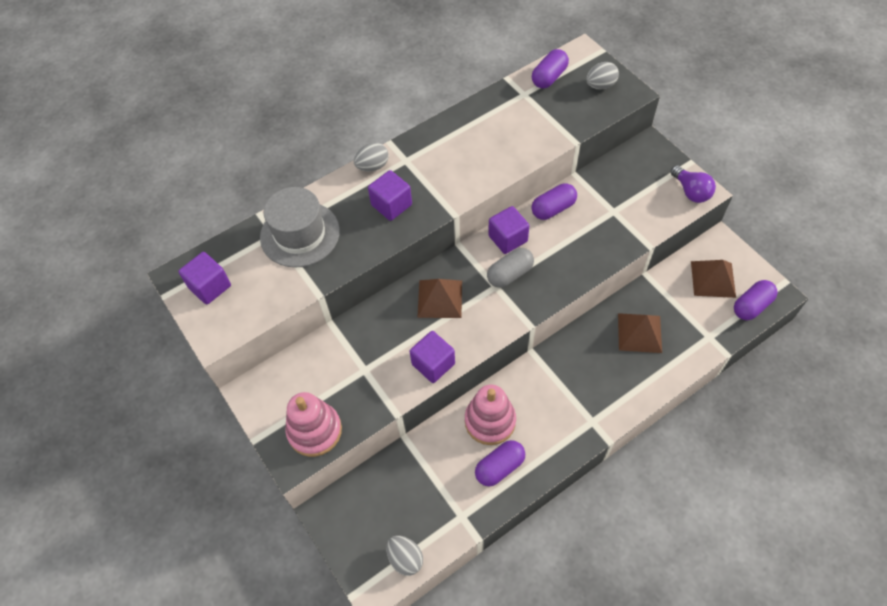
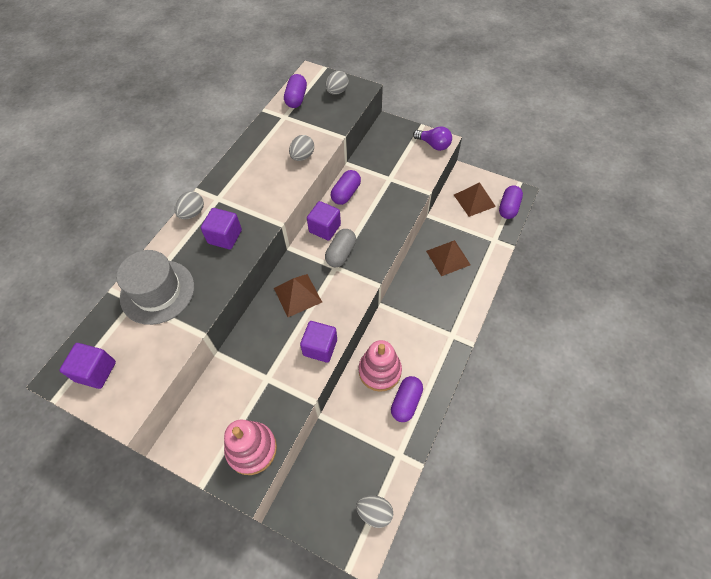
camera: 30 degrees left, 0 degrees up
(518, 148) = (302, 156): none -> grey egg

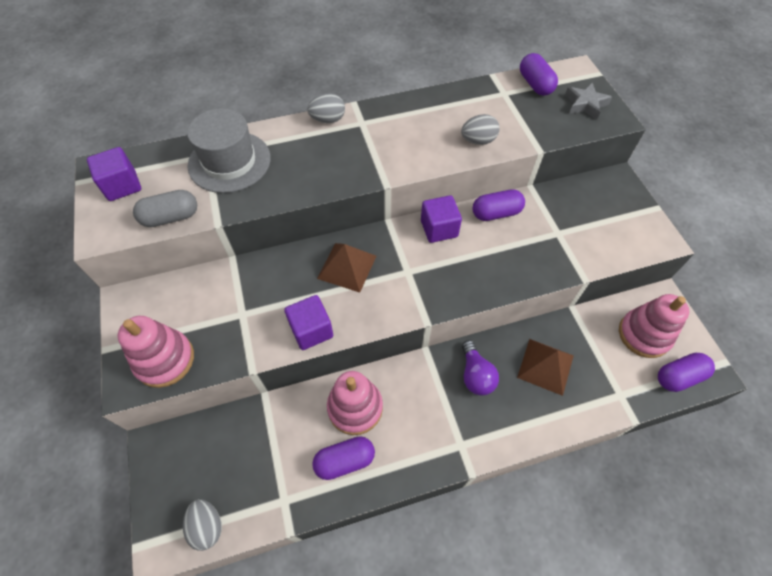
camera: 45 degrees right, 0 degrees up
(225, 237) = (329, 159): purple cube -> none
(296, 98) = (535, 84): purple capsule -> purple capsule turned 75 degrees counterclockwise
(337, 92) = (585, 104): grey egg -> grey star
(341, 253) = (427, 264): grey capsule -> grey capsule (171, 217)
(433, 145) = (648, 237): purple light bulb -> purple light bulb (475, 375)
(474, 200) = (644, 334): brown pyramid -> pink stacking toy

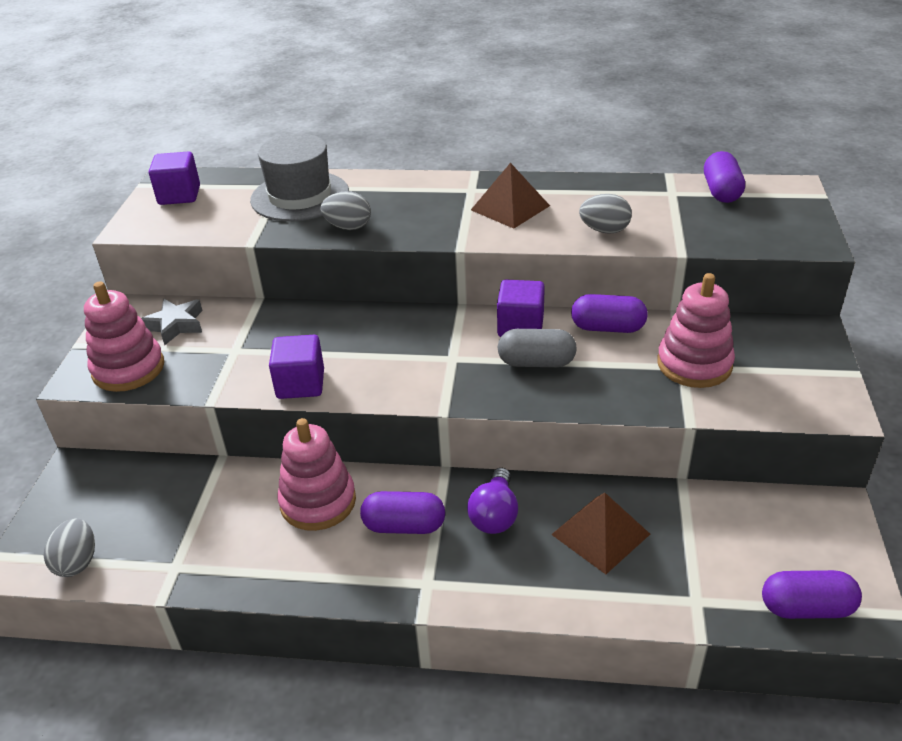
camera: 25 degrees right, 20 degrees down
(171, 217) = (207, 229): grey capsule -> grey capsule (536, 362)
(328, 120) = (433, 180): grey egg -> grey egg (348, 227)
(345, 461) = (270, 551): purple capsule -> purple capsule (404, 526)
(347, 267) = (381, 336): brown pyramid -> brown pyramid (510, 207)
(585, 104) = (779, 221): grey star -> grey star (175, 325)
(644, 334) = (778, 541): pink stacking toy -> pink stacking toy (694, 364)

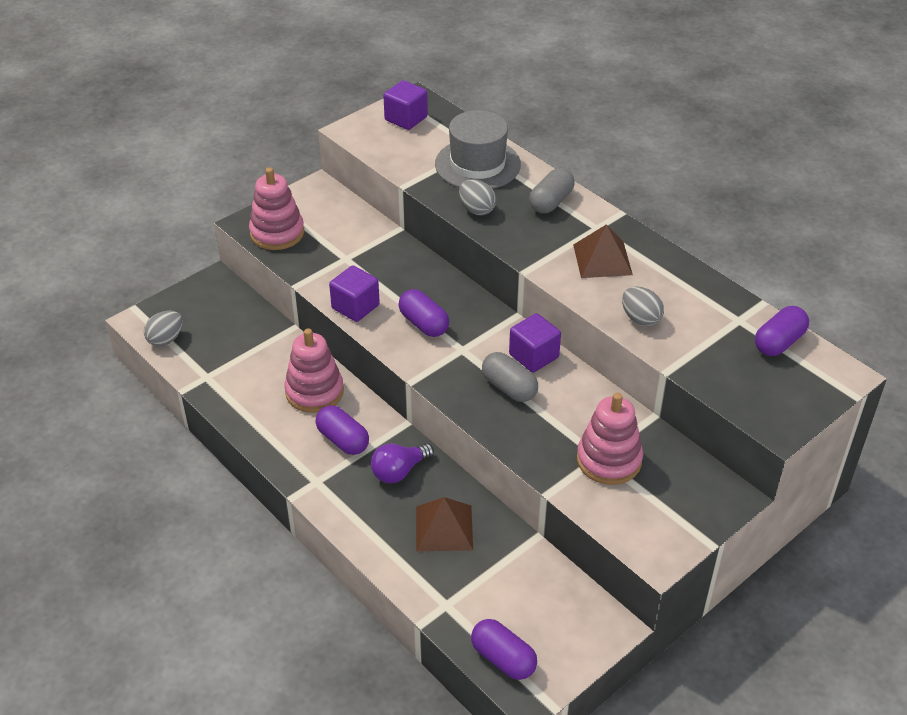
camera: 40 degrees right, 5 degrees up
(175, 325) = (332, 218): grey star -> none
(406, 191) = (551, 202): none -> grey capsule
(607, 328) = (589, 396): purple capsule -> purple capsule (423, 324)

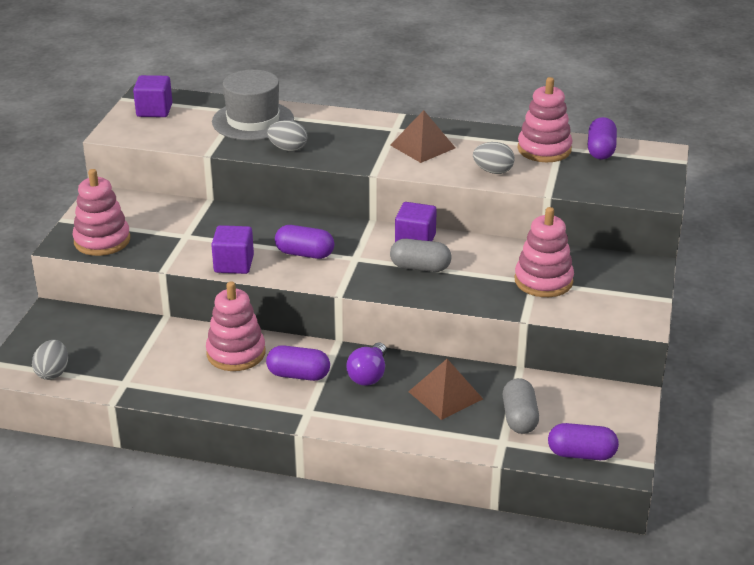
camera: 35 degrees left, 10 degrees down
(551, 202) = (341, 125): grey capsule -> grey capsule (519, 418)
(720, 315) = (544, 149): none -> pink stacking toy

